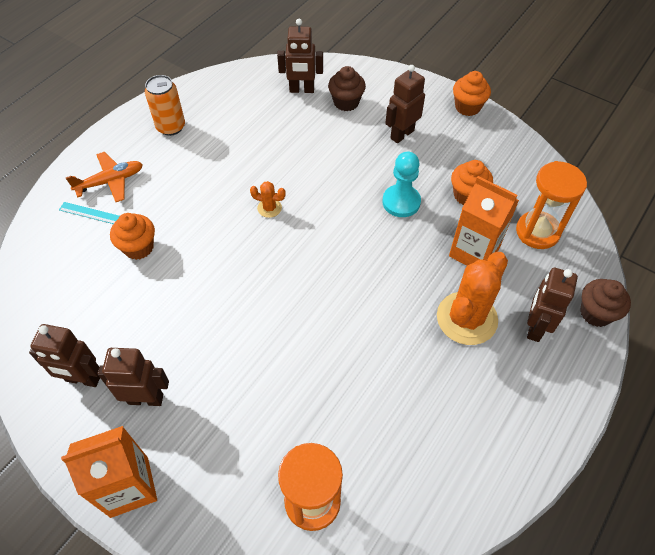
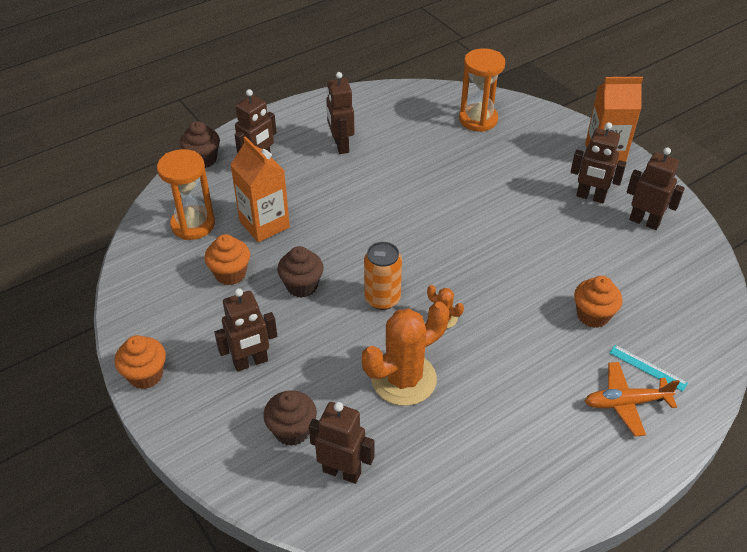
camera: 160 degrees left, 10 degrees down
(171, 127) = (542, 464): orange can -> orange can (382, 299)
(401, 202) = (302, 286): turquoise pawn -> brown cupcake
(463, 387) = (341, 145): none -> brown robot
(466, 318) = (308, 182): orange cactus -> orange cactus (403, 379)

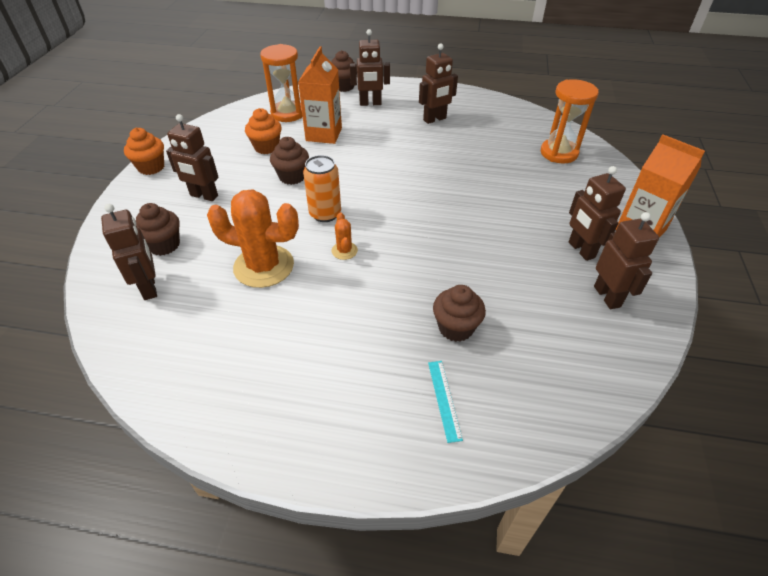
camera: 45 degrees right, 0 degrees up
(341, 145) = (435, 119): brown robot -> brown robot turned 150 degrees counterclockwise
(593, 315) = (456, 328): orange cupcake -> brown cupcake
(625, 403) = (385, 408): orange plane -> none

